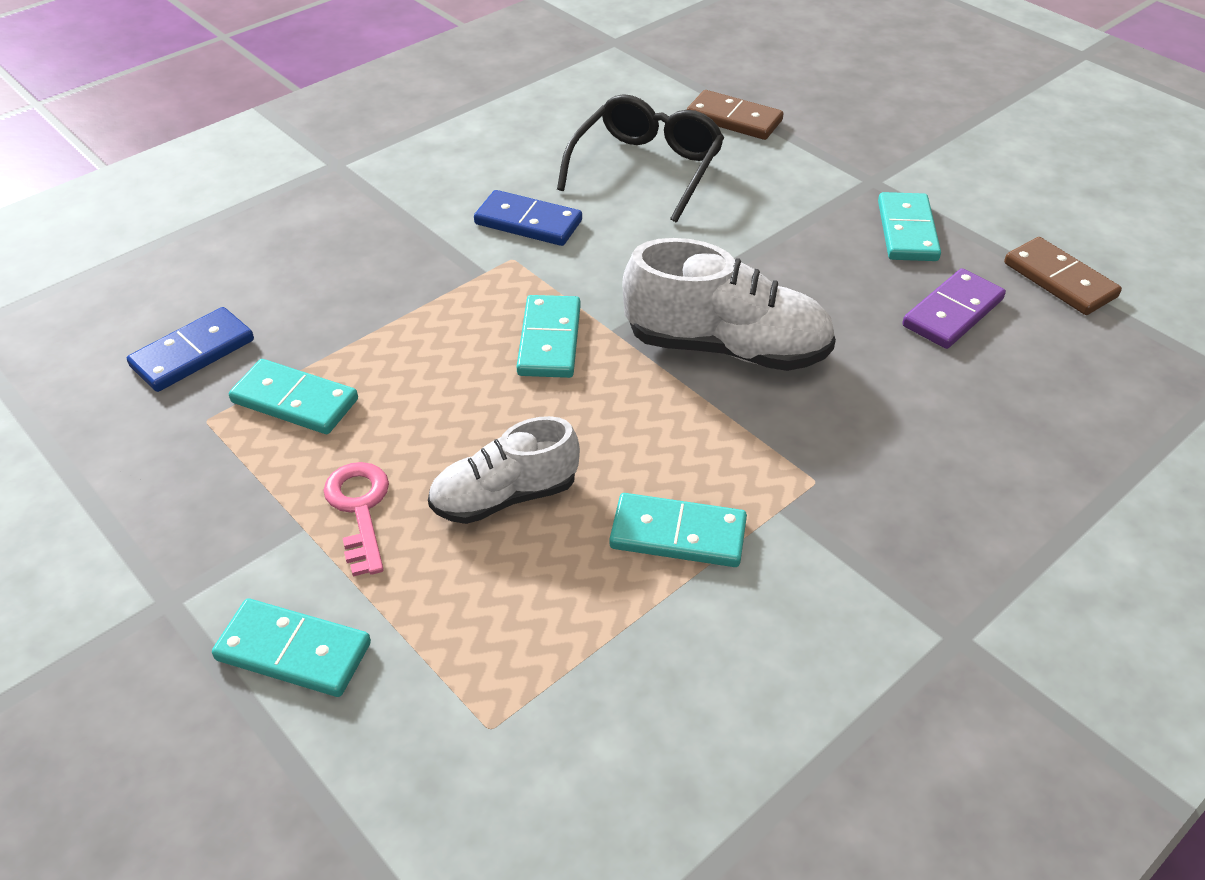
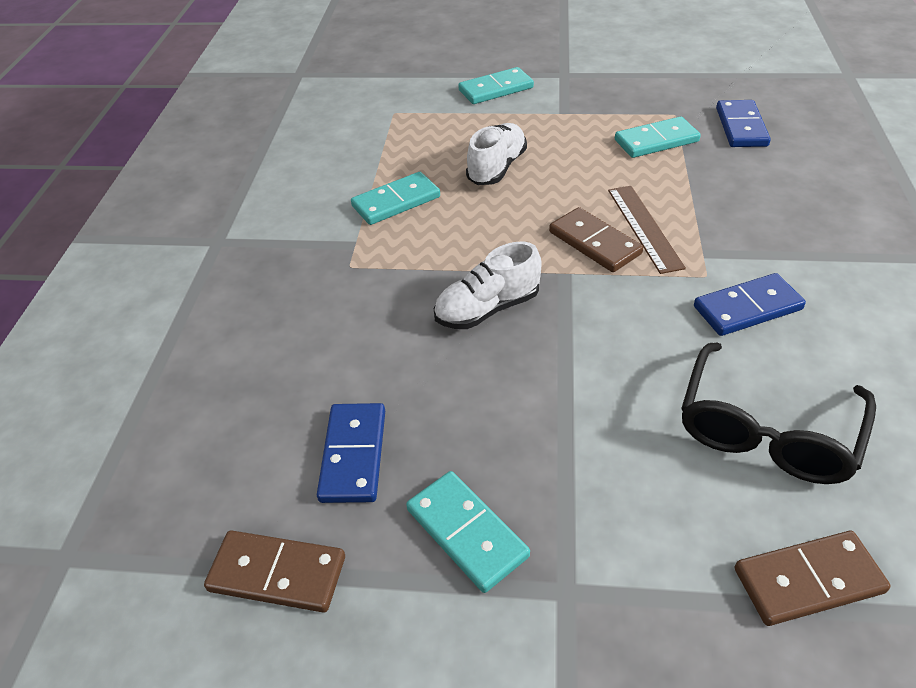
camera: 140 degrees right, 0 degrees up
(360, 509) = (549, 129): pink key -> none
(484, 324) = (644, 227): none -> brown ruler
(549, 340) = (594, 243): turquoise domino -> brown domino
(646, 168) = (766, 430): black glasses -> black glasses turned 45 degrees clockwise
(727, 348) = (487, 309): white shoe -> white shoe, size x0.65
(952, 312) = (354, 455): purple domino -> blue domino

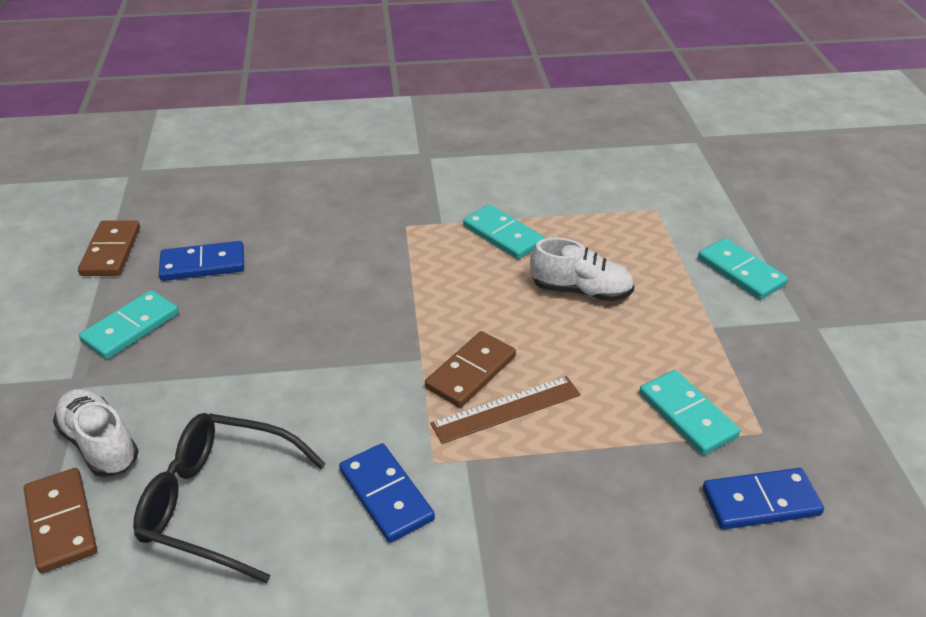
camera: 75 degrees right, 5 degrees down
(487, 309) = (362, 310): white shoe -> white shoe (100, 444)

